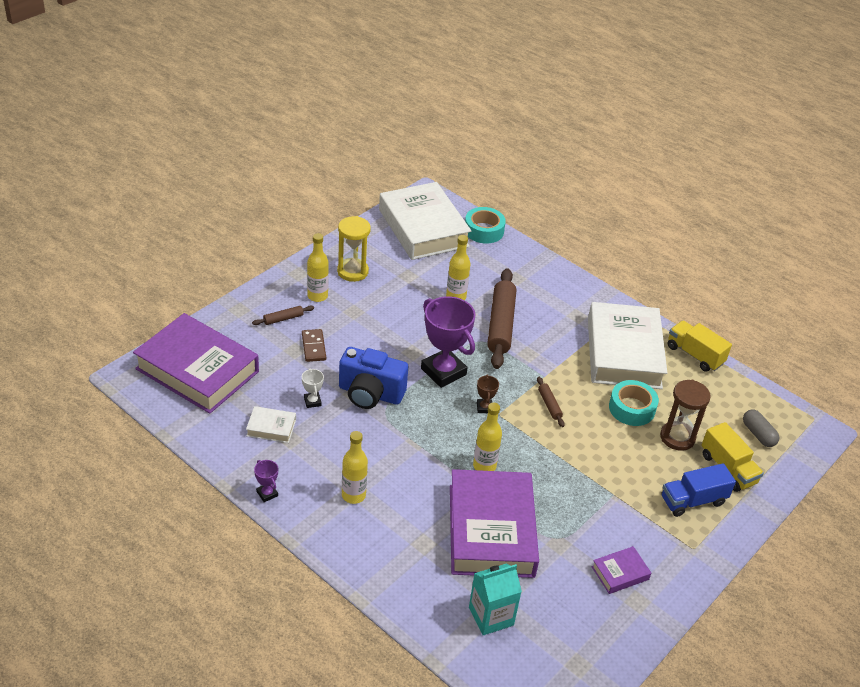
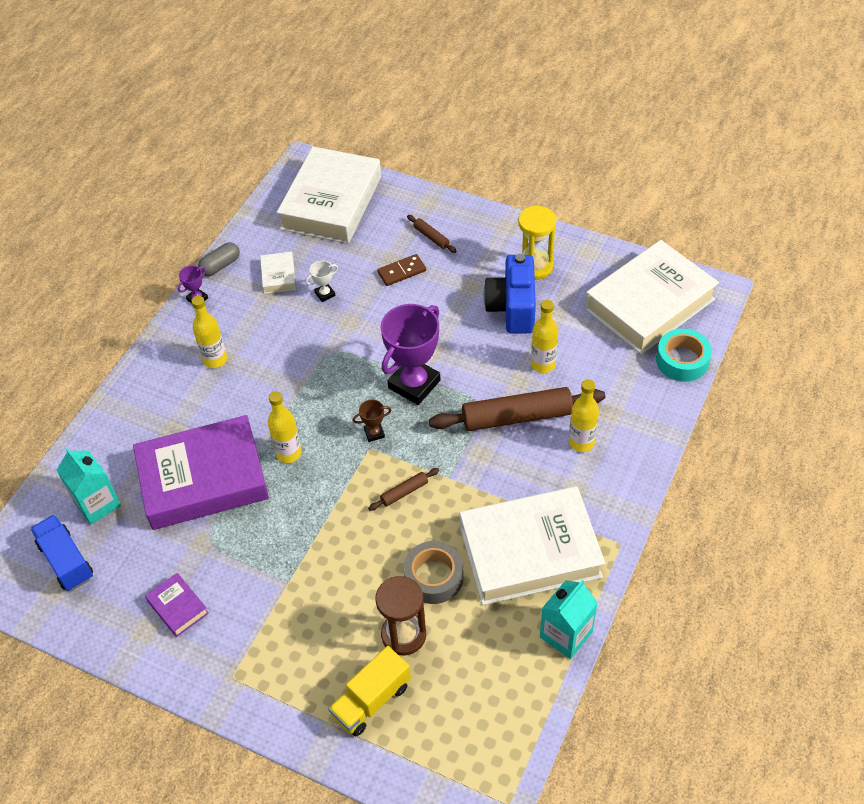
camera: 80 degrees right, 10 degrees up
(197, 370) = (331, 203): purple book -> white book
(317, 296) = (479, 251): yellow bottle -> yellow bottle (581, 442)
(370, 393) = (354, 334): blue camera -> blue camera (512, 308)
(631, 408) = (433, 577): turquoise tape -> grey tape
(693, 500) = (305, 666): blue truck -> blue truck (66, 561)
(694, 355) = (566, 634): yellow truck -> turquoise carton
(758, 434) = (447, 731): grey capsule -> grey capsule (220, 266)

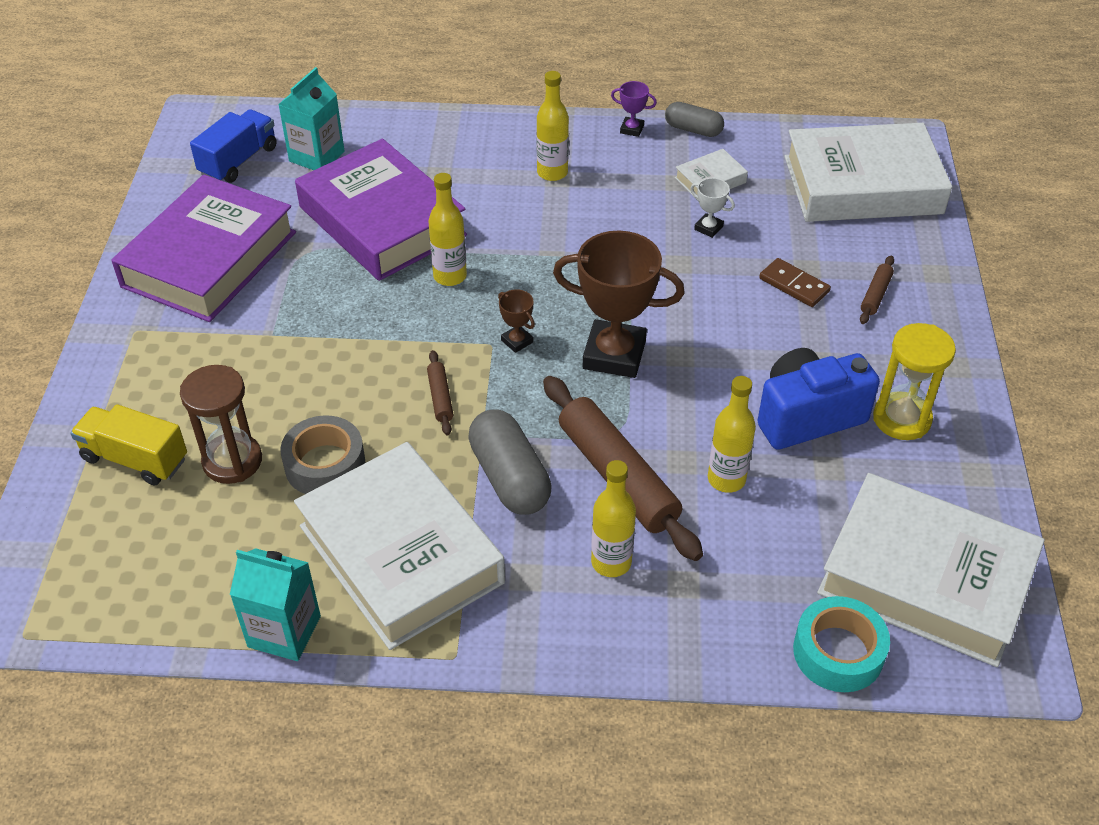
camera: 65 degrees right, 5 degrees down
(178, 607) = (209, 259): purple book -> purple book, size x2.39
(404, 492) = (440, 397): brown rolling pin -> brown rolling pin turned 45 degrees clockwise
(414, 384) = (614, 355): purple trophy -> brown trophy
(492, 474) = (509, 477): none -> grey capsule

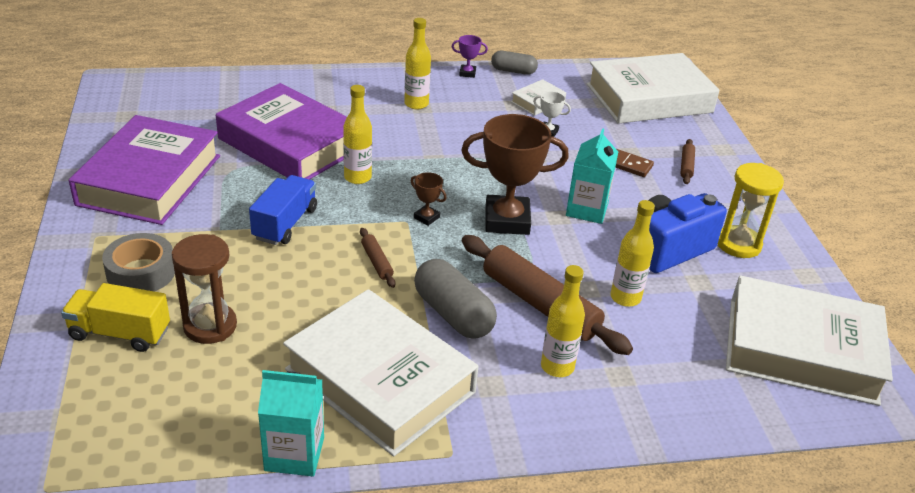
camera: 15 degrees left, 10 degrees down
(238, 161) = (157, 110): blue truck -> blue truck (285, 224)
(316, 156) = (222, 104): turquoise carton -> turquoise carton (587, 209)
(325, 465) = (293, 320): grey tape -> grey tape (141, 272)
(838, 652) = (758, 410): turquoise tape -> none

